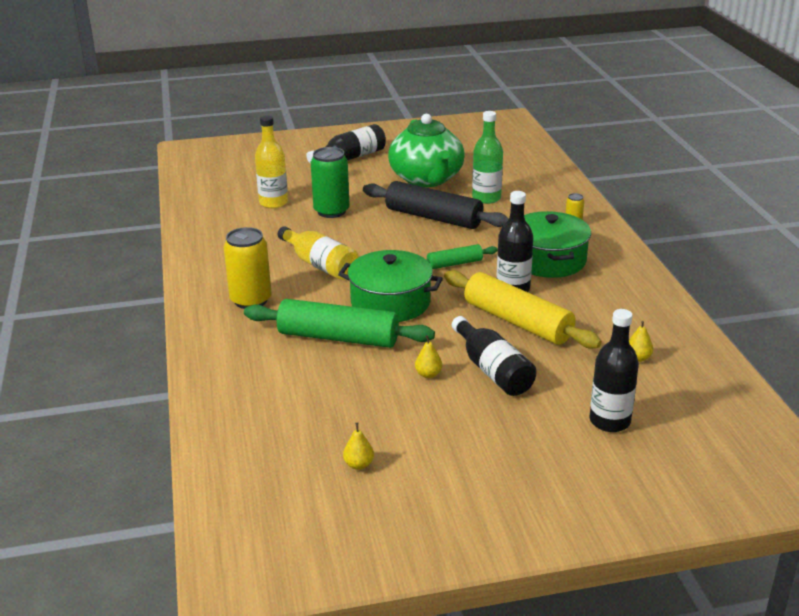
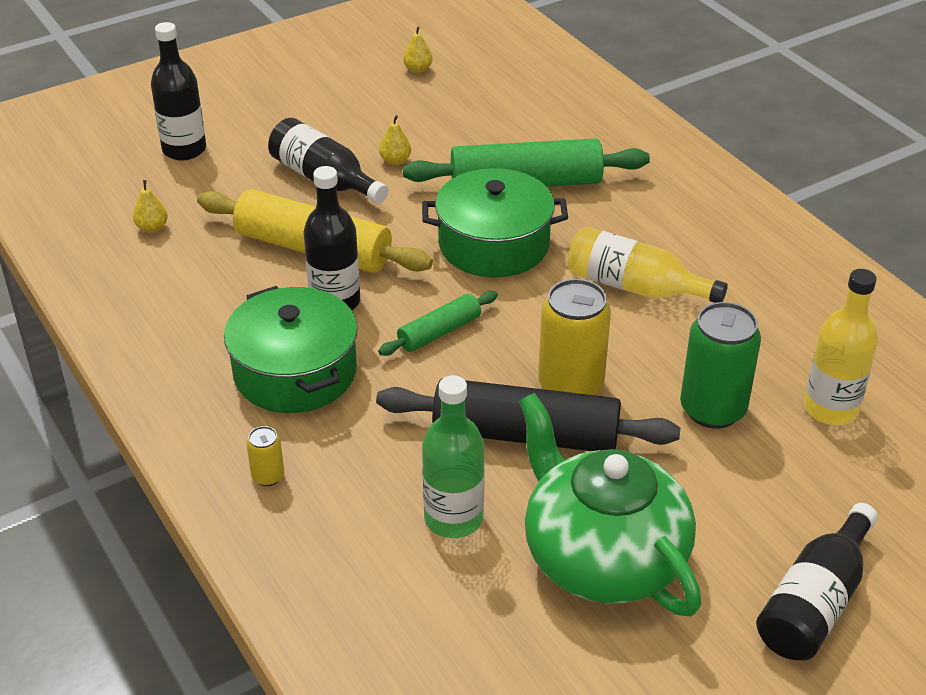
camera: 160 degrees right, 10 degrees up
(251, 300) = (675, 211): yellow can -> yellow can (570, 385)

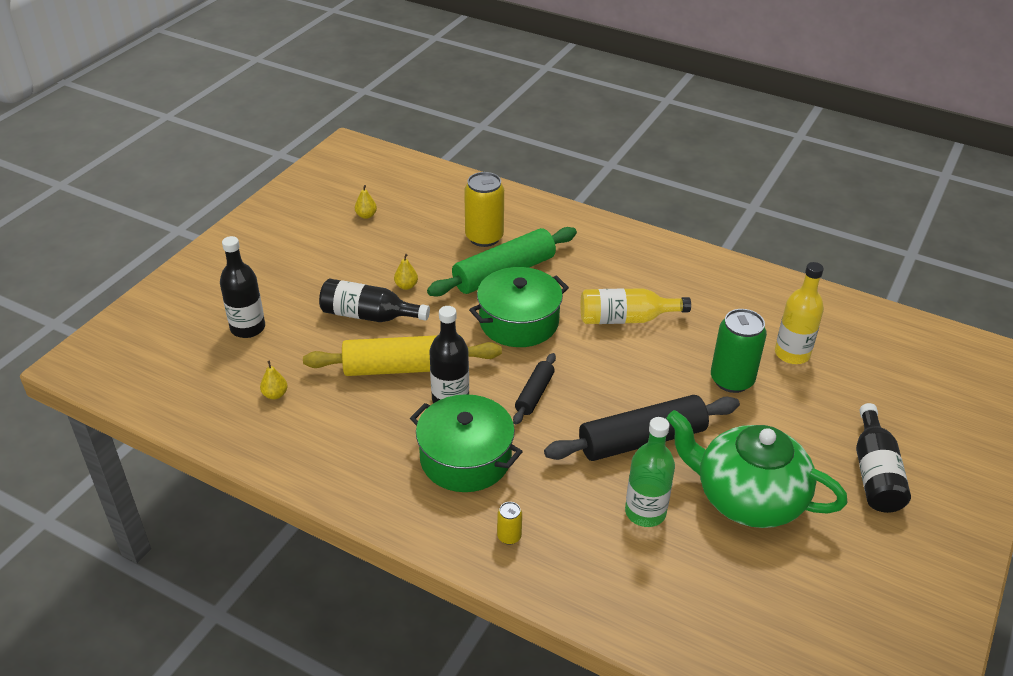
camera: 30 degrees left, 0 degrees up
(439, 332) = (534, 394): green rolling pin -> black rolling pin
(570, 385) = (641, 397): yellow can -> yellow can (484, 237)

